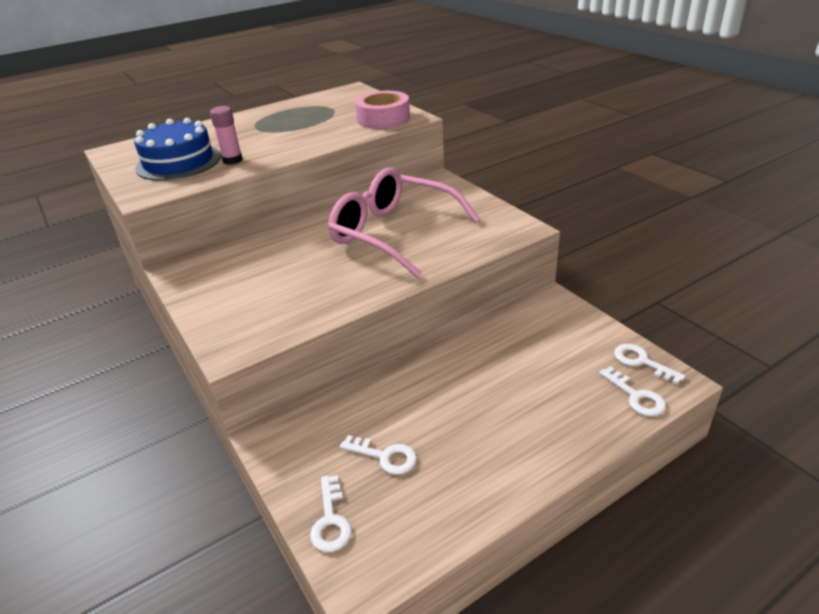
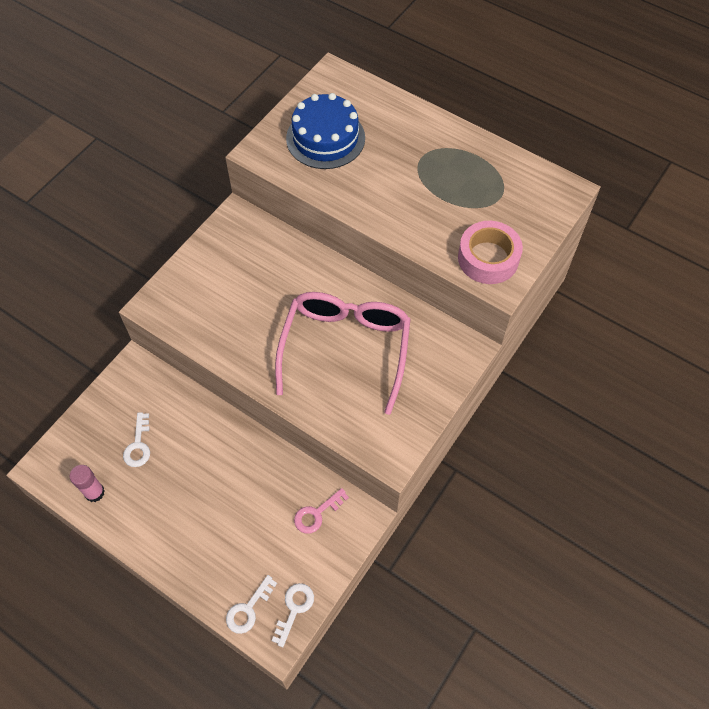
camera: 65 degrees right, 25 degrees up
(232, 160) = (342, 177): pink glue stick -> pink glue stick (94, 492)
(331, 520) = (79, 434): white key -> none
(539, 327) = (317, 514): none -> pink key

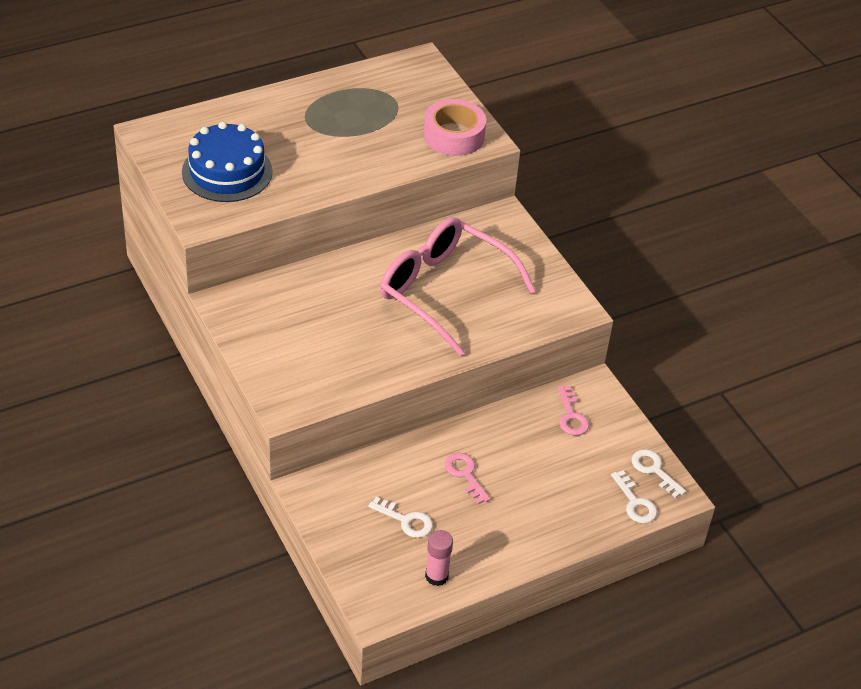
camera: 65 degrees left, 15 degrees down
(207, 464) = (465, 474): none -> pink key

